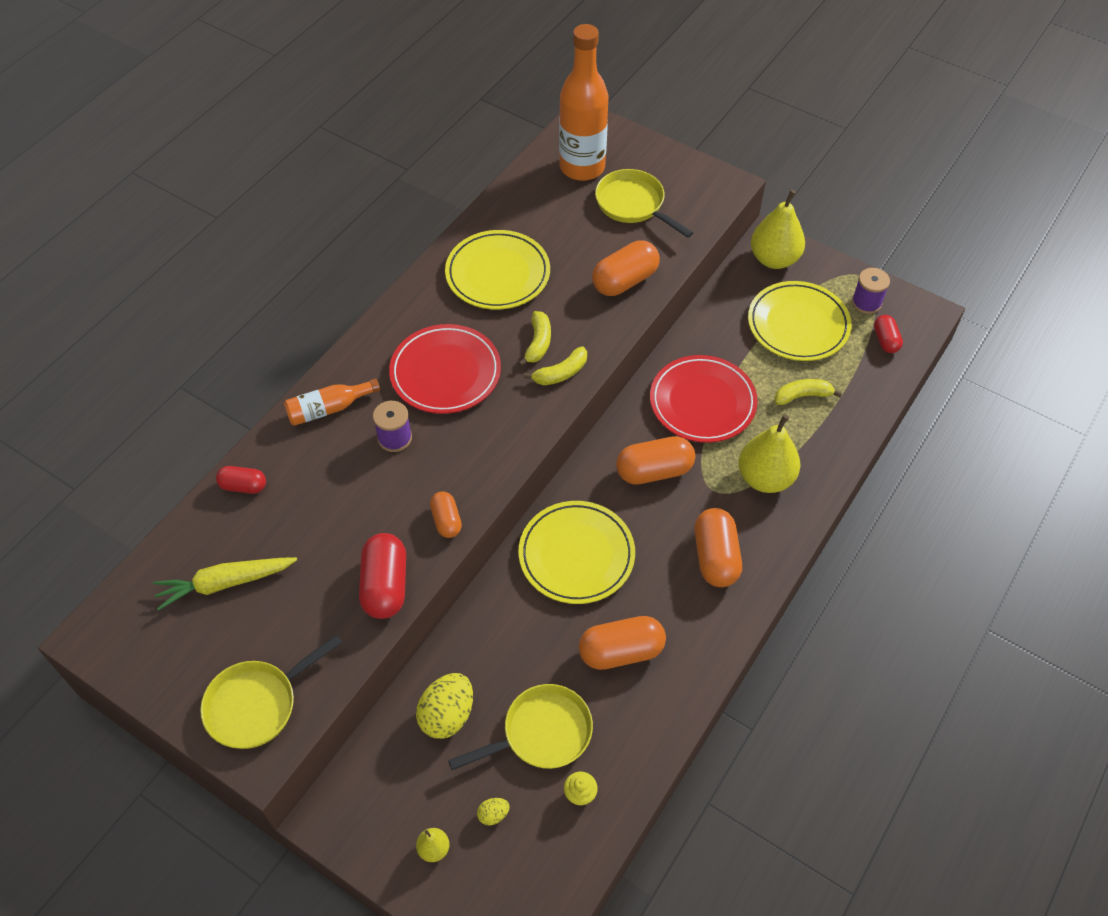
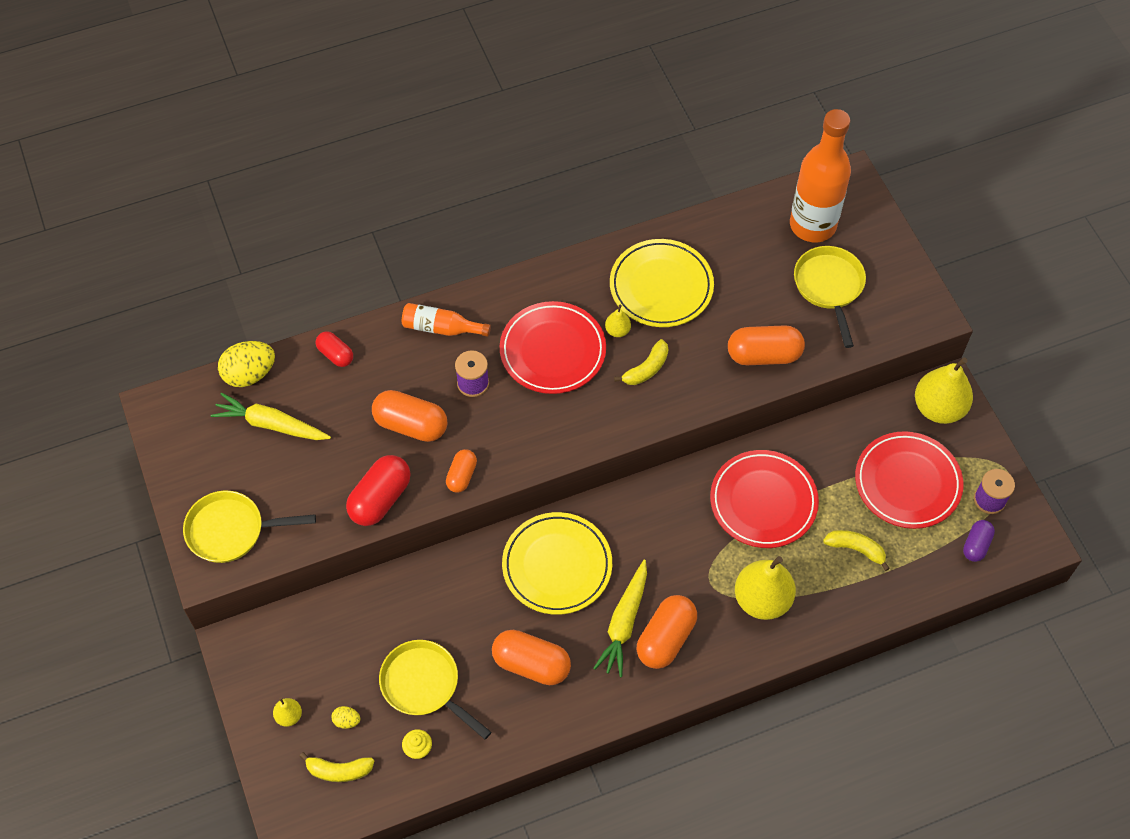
camera: 35 degrees right, 5 degrees up
(447, 715) = (368, 626): yellow egg -> yellow egg (249, 374)
(489, 327) = (617, 330): none -> yellow pear
(541, 733) = (424, 685): yellow pan -> yellow pan turned 150 degrees counterclockwise
(561, 373) = (644, 407): yellow banana -> yellow banana (339, 771)
(654, 471) = (674, 536): orange capsule -> orange capsule (411, 425)
(671, 566) = (624, 623): none -> yellow carrot
(798, 325) = (907, 482): yellow plate -> red plate
(885, 340) = (976, 545): red capsule -> purple capsule

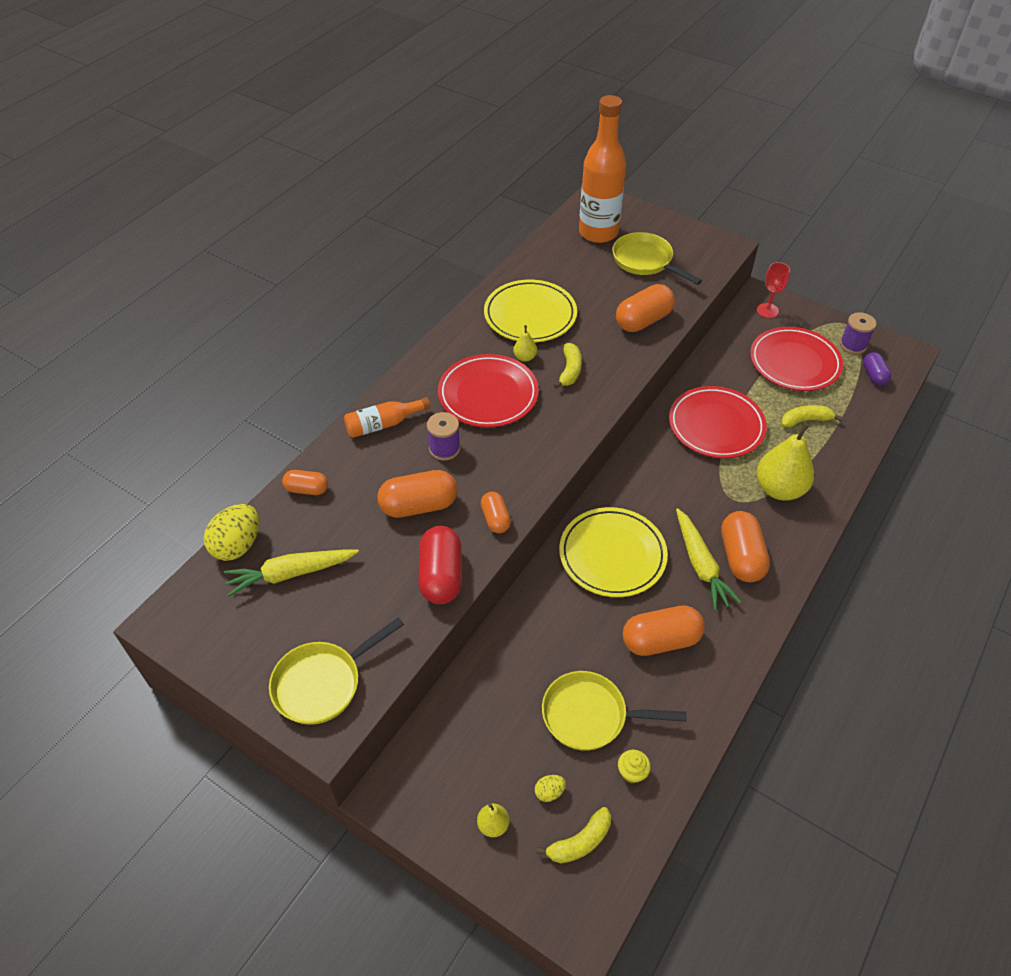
camera: 35 degrees left, 10 degrees down
(335, 354) = (307, 489): red capsule -> orange capsule
(938, 408) = (767, 310): yellow pear -> red goblet

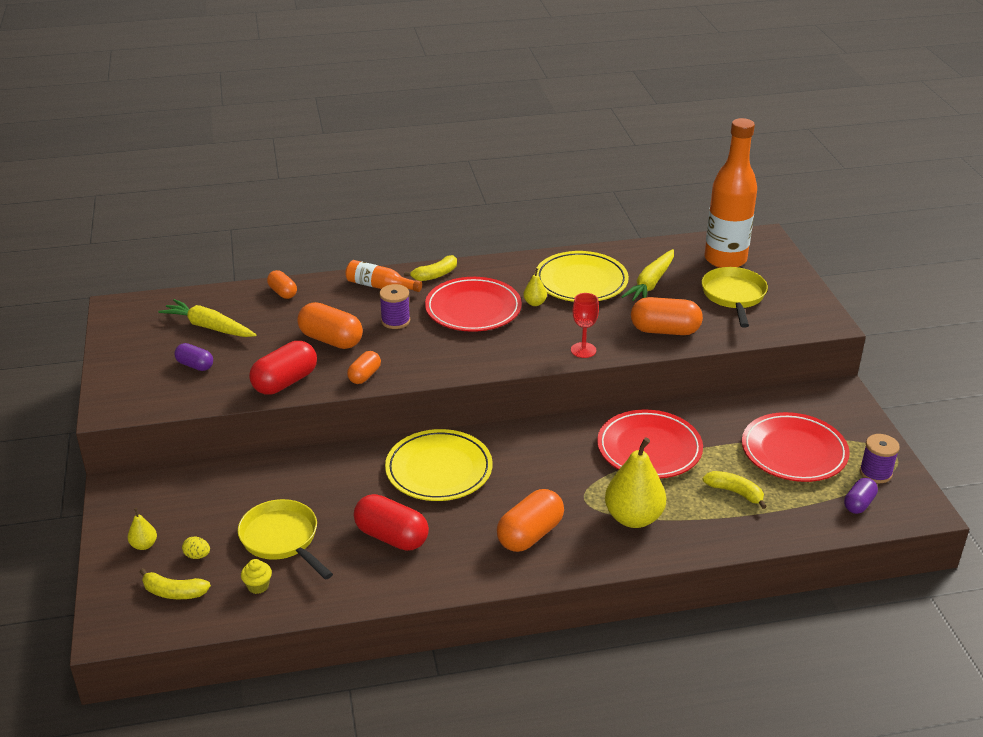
camera: 45 degrees right, 15 degrees down
(237, 545) = (204, 296): yellow egg -> none
(323, 683) = (143, 387): yellow pan -> none
(337, 622) = (195, 365): none -> purple capsule
(570, 370) = (554, 328): yellow banana -> yellow banana (435, 275)
(660, 640) = (391, 537): orange capsule -> red capsule
(700, 565) = (492, 518): yellow carrot -> yellow carrot (651, 283)
(767, 310) = (831, 405): red goblet -> red goblet (583, 350)

